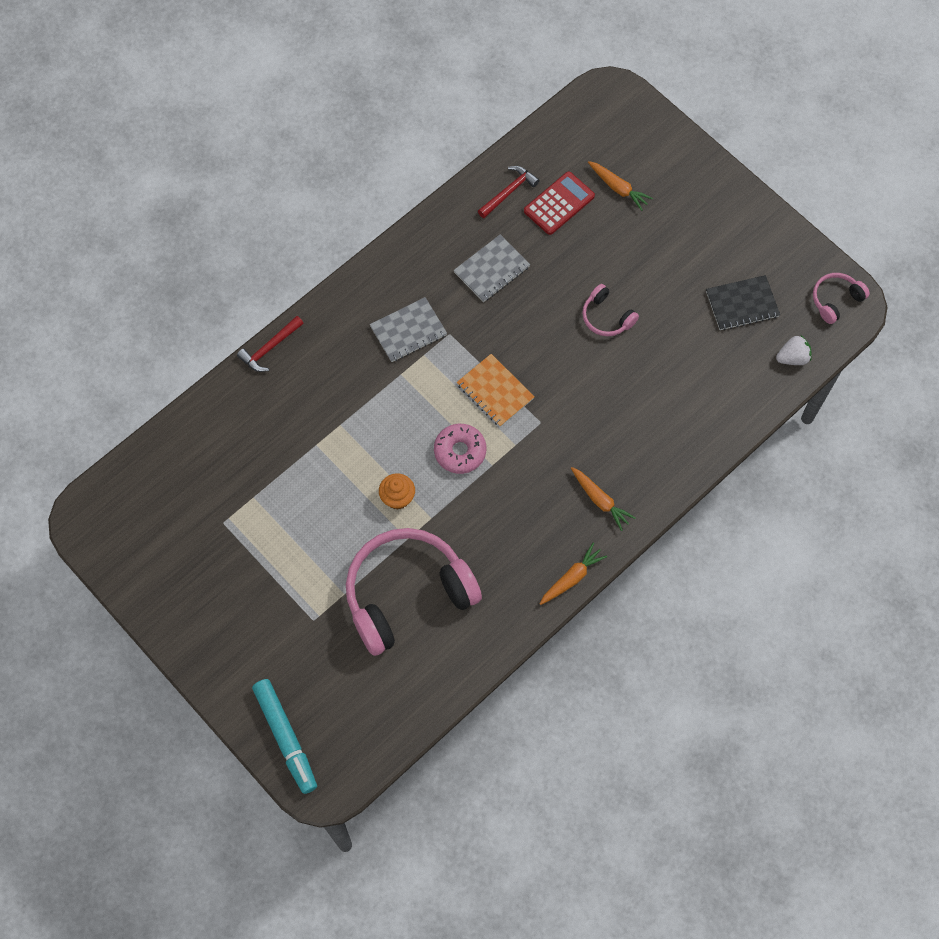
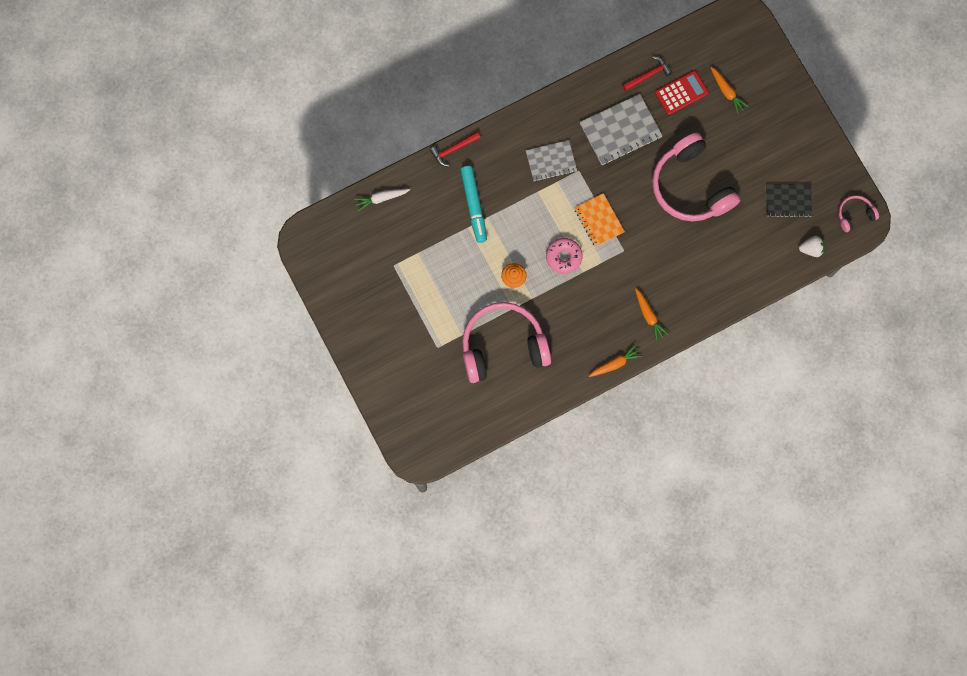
camera: 15 degrees right, 10 degrees up
(184, 436) = (381, 198): none -> white carrot
(286, 737) = (401, 420): turquoise marker -> turquoise marker (474, 205)
(491, 269) = (620, 130): grey notebook -> grey notebook, size x1.51
(606, 317) = (690, 186): pink headphones -> pink headphones, size x2.24

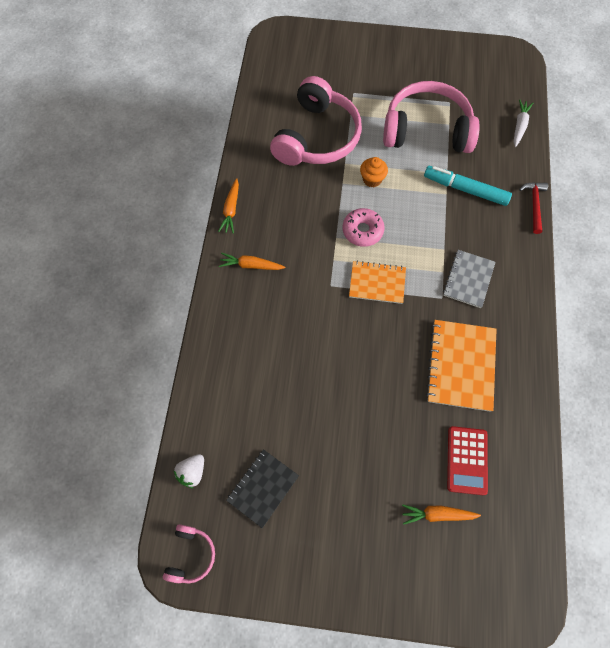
camera: 125 degrees right, 10 degrees down
(620, 130) = (461, 365): grey notebook -> orange notebook
(648, 75) = (510, 439): red hammer -> none
(690, 186) = (352, 394): pink headphones -> pink headphones (426, 130)

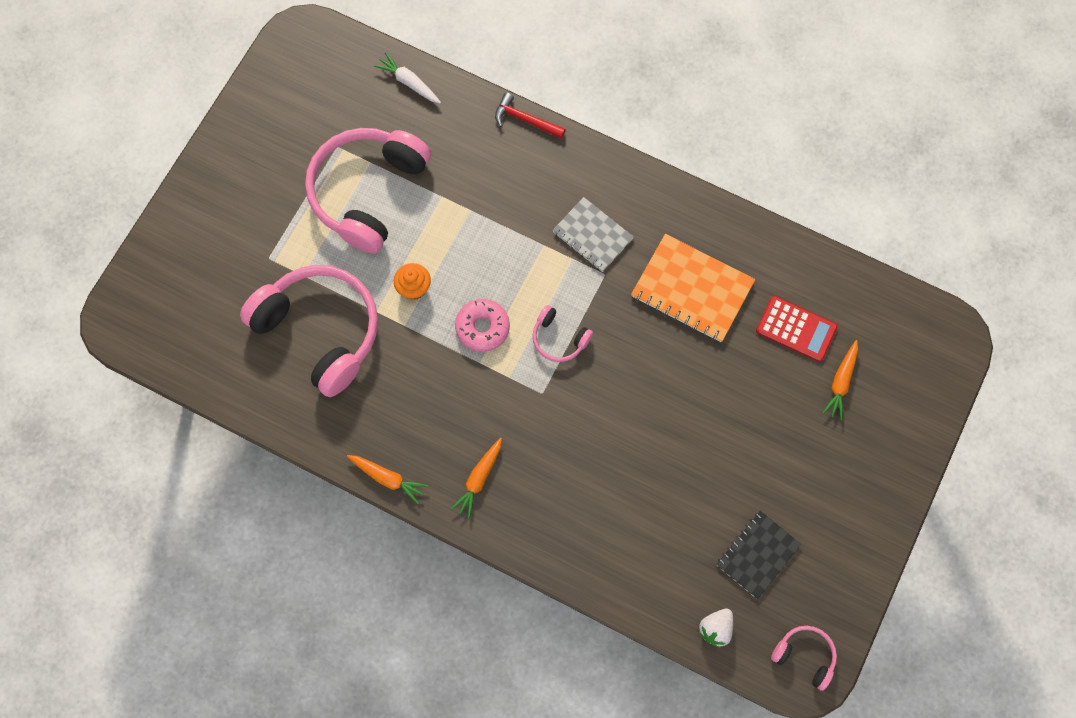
camera: 70 degrees left, 5 degrees up
(192, 472) = (715, 628): white strawberry -> white strawberry turned 75 degrees clockwise
(263, 488) = (757, 554): black notebook -> black notebook turned 75 degrees clockwise
(377, 283) = (559, 338): orange notebook -> pink headphones
(465, 189) = (473, 186): turquoise marker -> none

